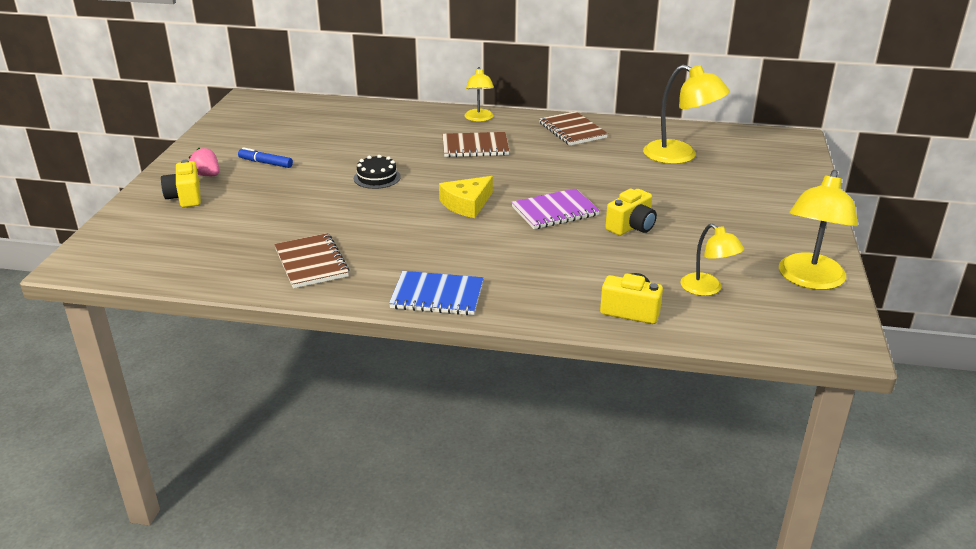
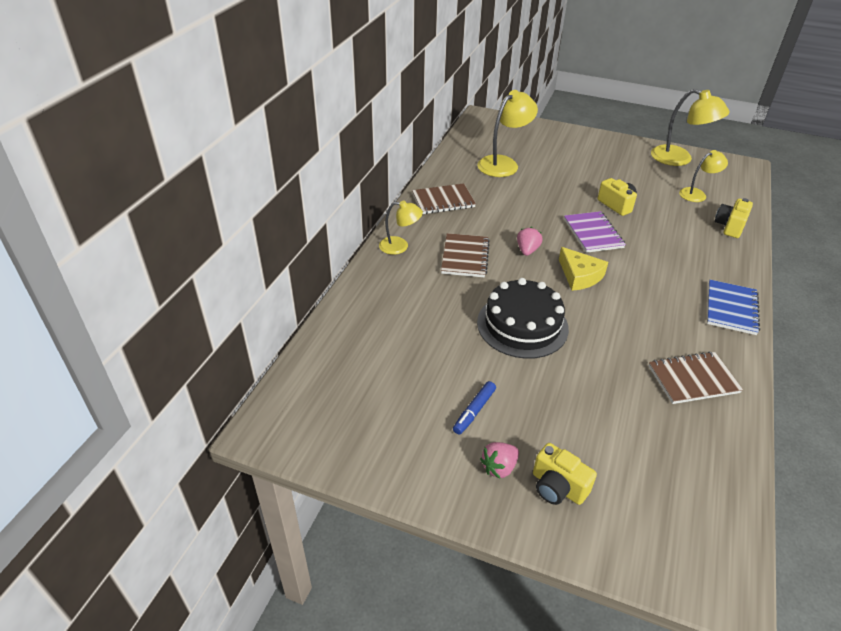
camera: 80 degrees left, 10 degrees up
(185, 197) = (557, 487): yellow camera -> yellow camera turned 45 degrees clockwise
(377, 177) = (522, 325): black cake -> black cake, size x1.94
(501, 176) = (527, 250): none -> pink strawberry

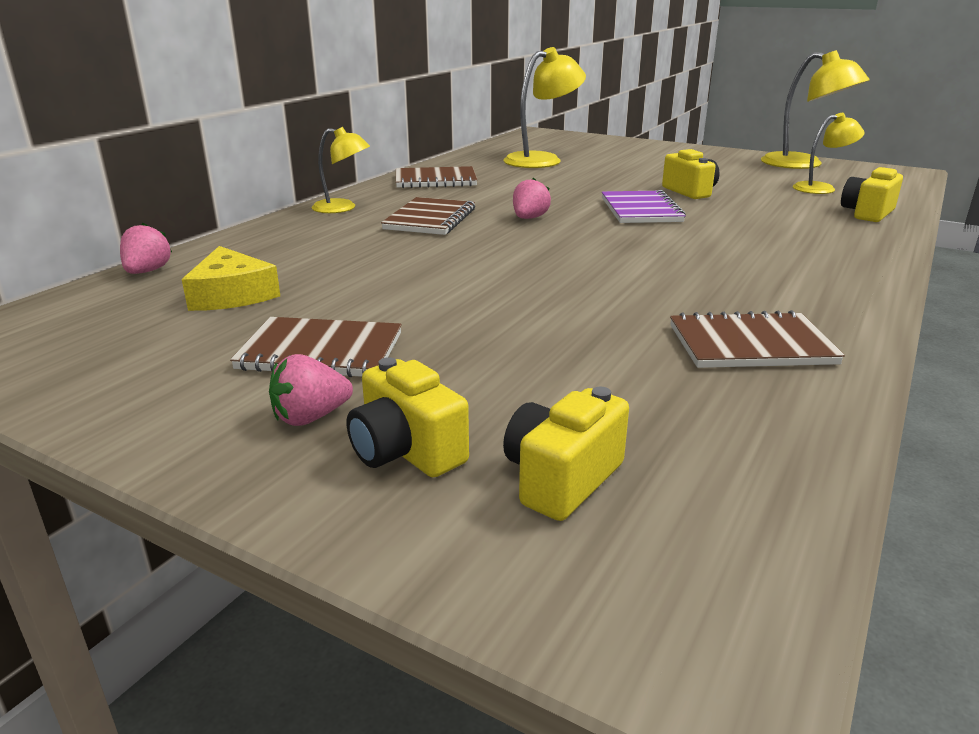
camera: 10 degrees right, 15 degrees down
(322, 339) = (147, 271): none -> pink strawberry
(474, 411) = (321, 352): blue marker -> brown notebook
(522, 325) = (473, 276): black cake -> none
(580, 276) = (598, 241): yellow cheese -> yellow cheese (232, 294)
(635, 497) = (561, 479): none -> yellow camera
(731, 308) = (849, 280): blue notebook -> none

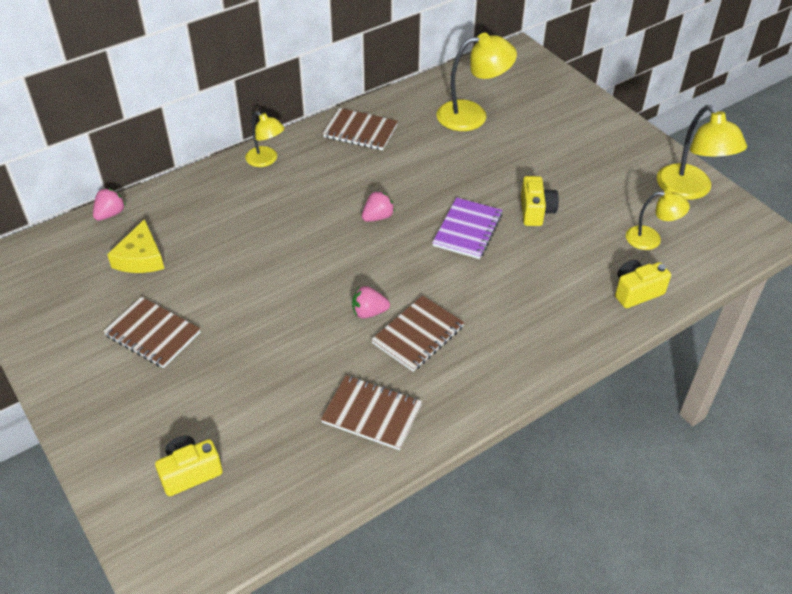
camera: 25 degrees right, 20 degrees up
(310, 417) = (118, 387): pink strawberry -> pink strawberry (369, 312)
(406, 451) = (141, 428): yellow camera -> none
(430, 219) = (311, 197): brown notebook -> brown notebook (418, 335)

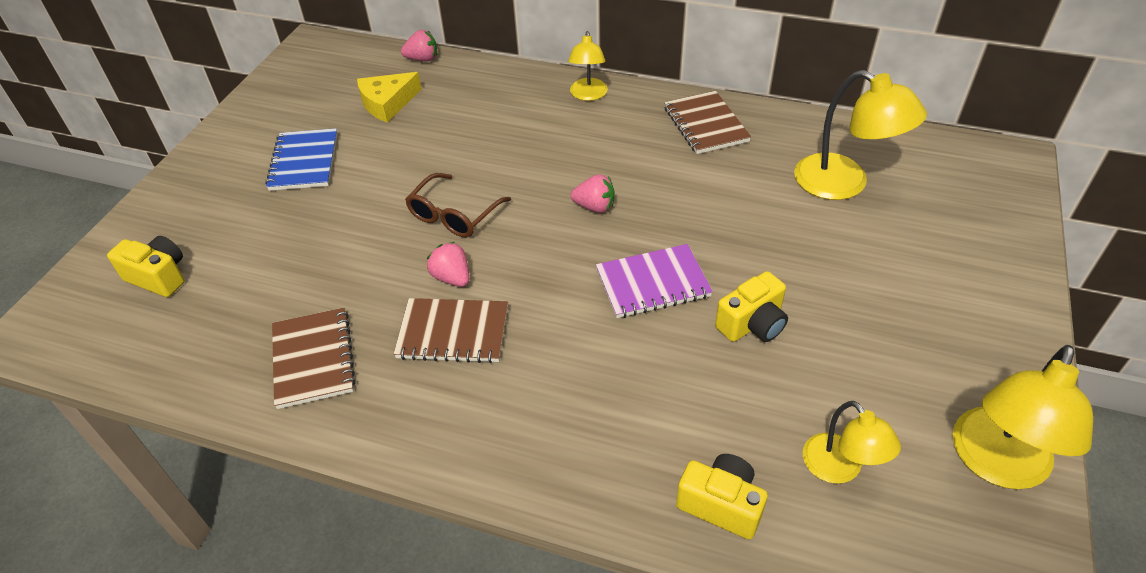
camera: 55 degrees right, 0 degrees up
(152, 334) = (304, 162): brown notebook -> blue notebook
(310, 283) = (454, 215): none -> brown glasses

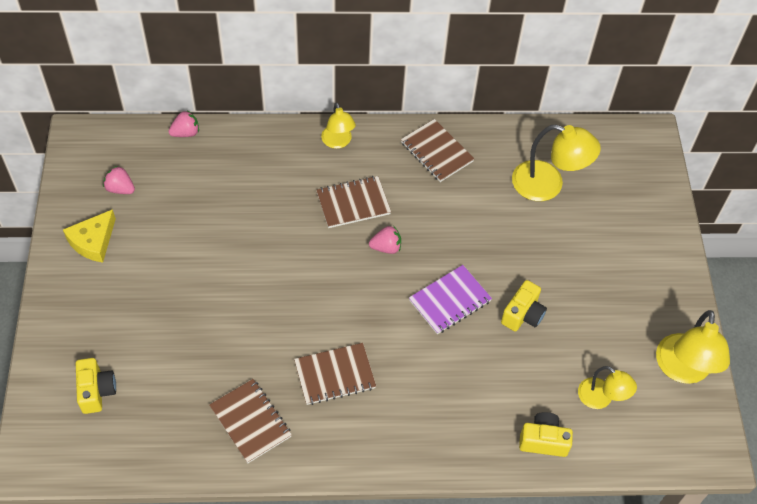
camera: 25 degrees left, 10 degrees up
(159, 277) = (96, 391): yellow camera -> yellow camera turned 75 degrees clockwise
(304, 162) = (146, 261): blue notebook -> none
(387, 103) = (181, 187): yellow cheese -> yellow cheese (93, 241)
(452, 277) = (313, 333): pink strawberry -> pink strawberry (120, 189)
(454, 215) = (288, 281): brown glasses -> none
(576, 155) = (353, 203): none -> brown notebook

